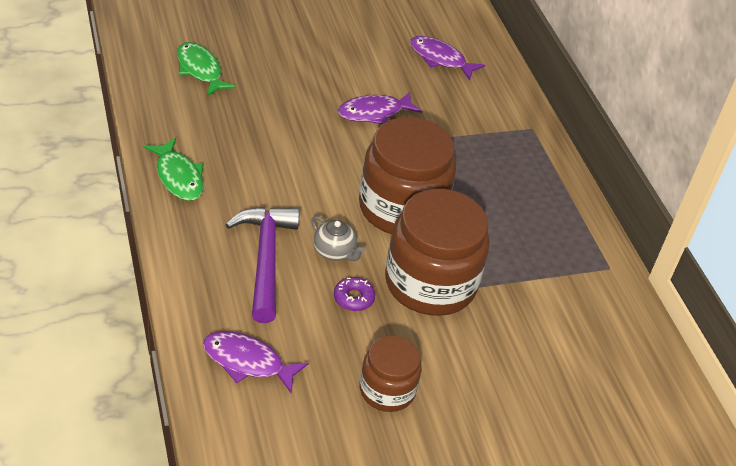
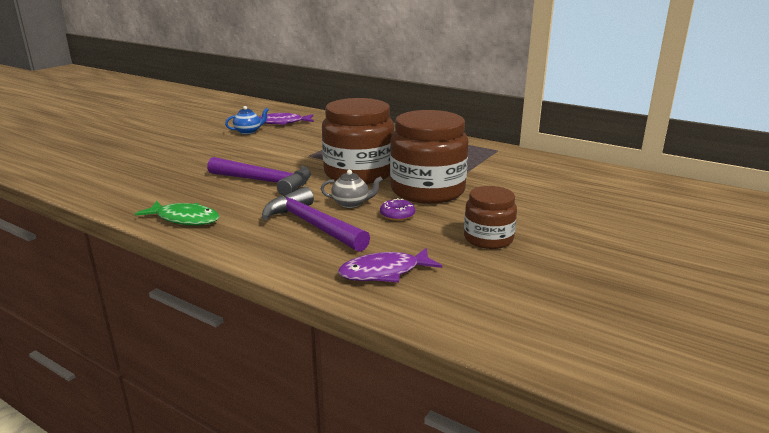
camera: 35 degrees left, 20 degrees down
(200, 70) = (127, 174): green fish -> none
(300, 164) = (265, 182): none -> purple hammer
(374, 113) = (278, 150): purple fish -> none
(384, 56) = (248, 131): none -> blue teapot

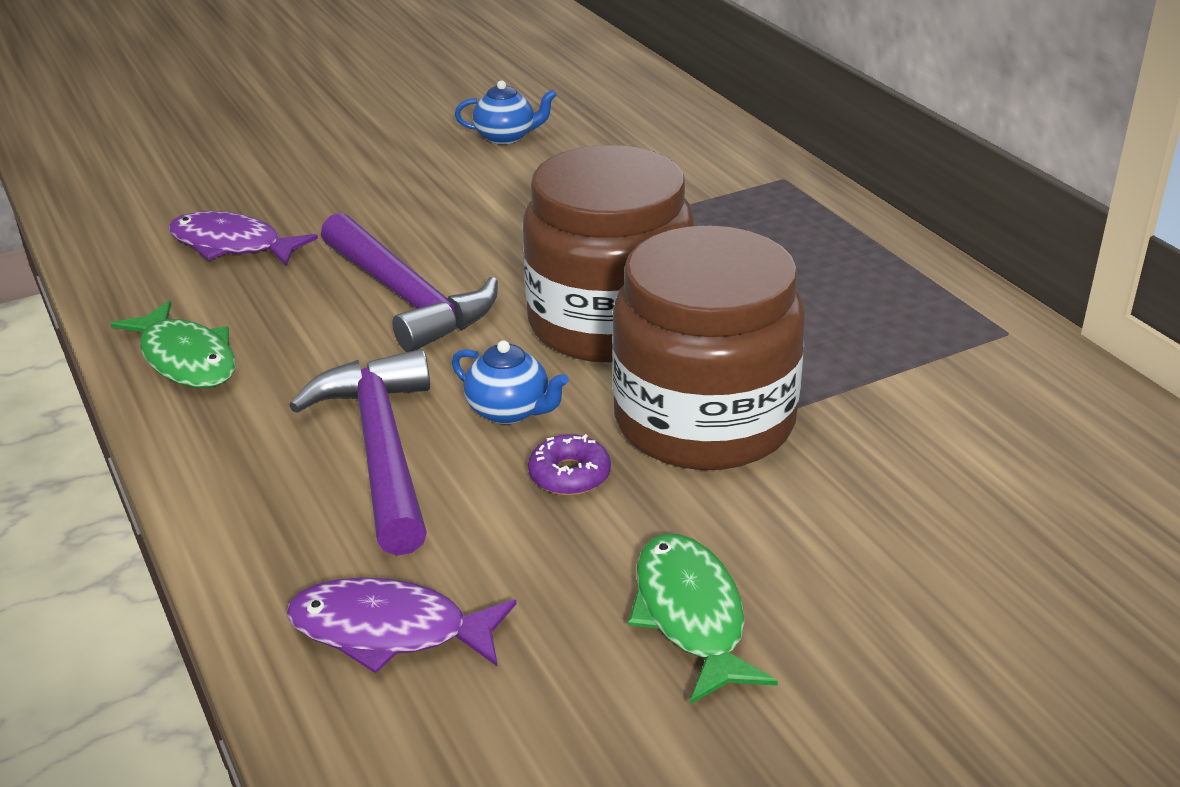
camera: 30 degrees right, 10 degrees up
(283, 123) = (598, 124): purple fish -> purple fish (232, 245)
(351, 203) = (510, 411): grey teapot -> blue teapot
(488, 238) = (691, 615): brown jar -> green fish

